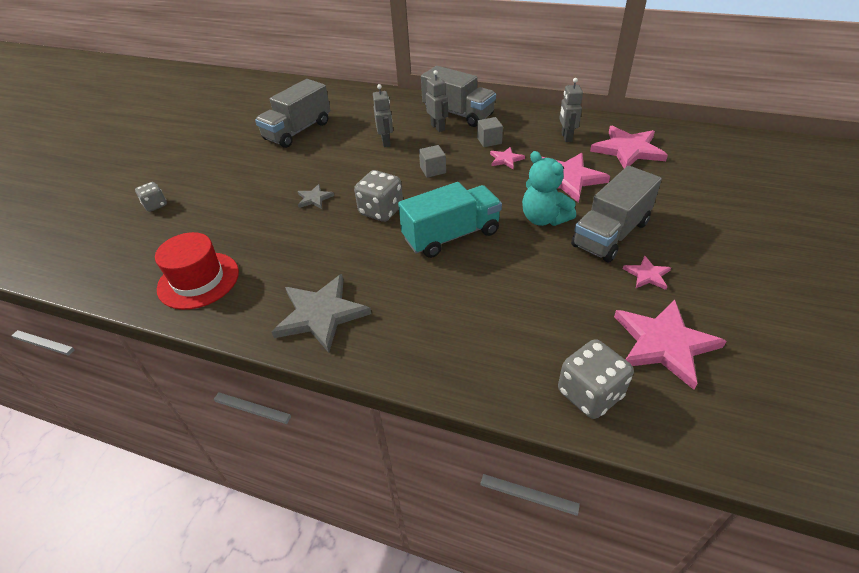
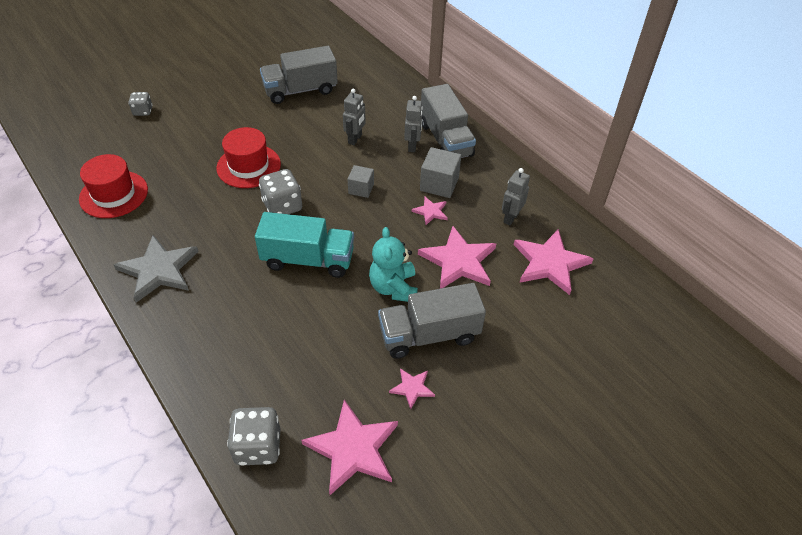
camera: 30 degrees right, 5 degrees up
(314, 198) = (248, 166): grey star -> red hat
(489, 141) = (439, 184): grey cube -> grey cube, size x1.54

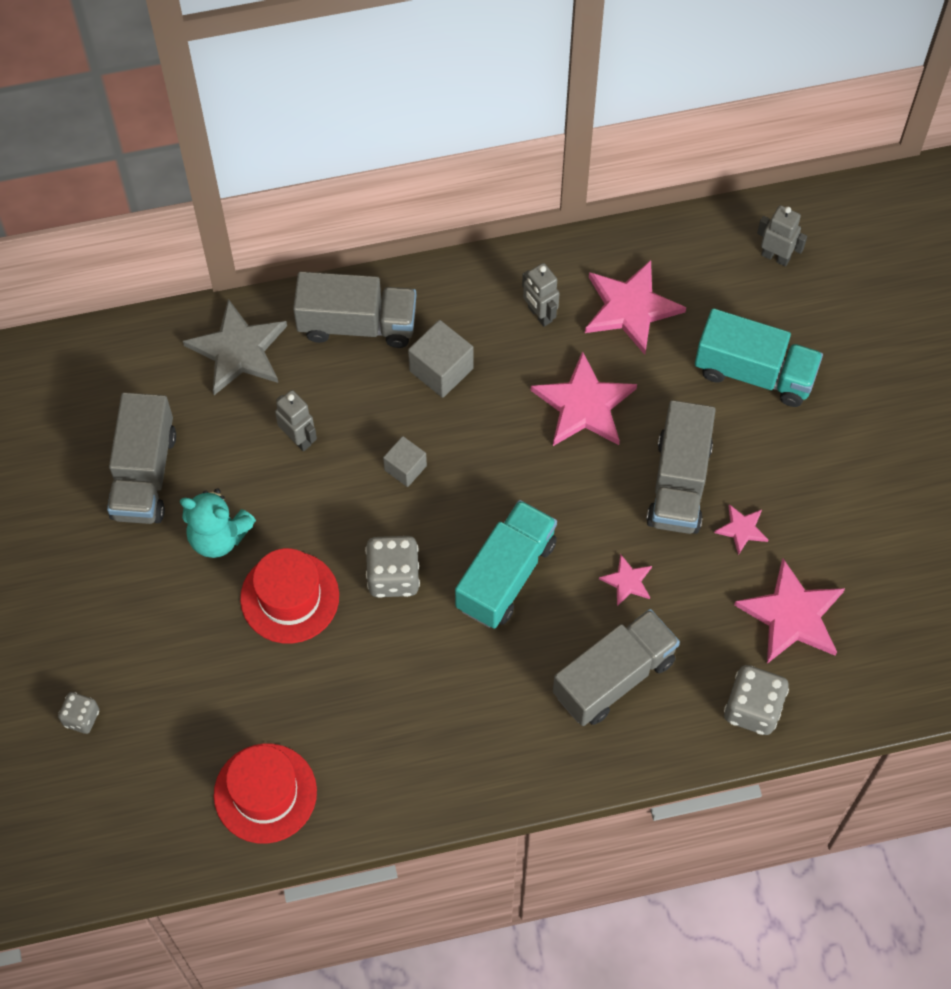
camera: 65 degrees left, 15 degrees up
(159, 270) = (444, 760): grey star -> grey star (238, 350)
(253, 344) = (614, 677): none -> grey truck
(393, 287) = (594, 493): turquoise teddy bear -> turquoise teddy bear (218, 536)
(412, 146) = (349, 371): grey robot -> grey robot (775, 256)
(431, 211) = (486, 401): pink star -> pink star (627, 581)
(550, 354) = (754, 373): none -> turquoise truck

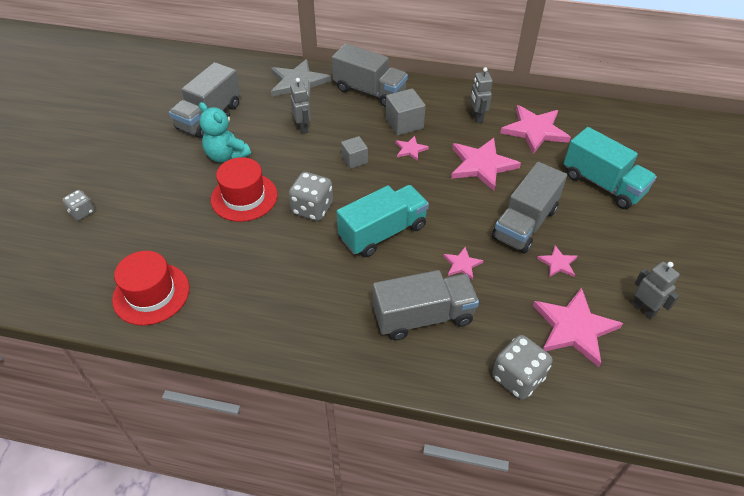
camera: 25 degrees right, 15 degrees down
(473, 416) = (410, 149): none -> pink star
(775, 256) = (640, 134): grey robot -> grey robot (643, 309)

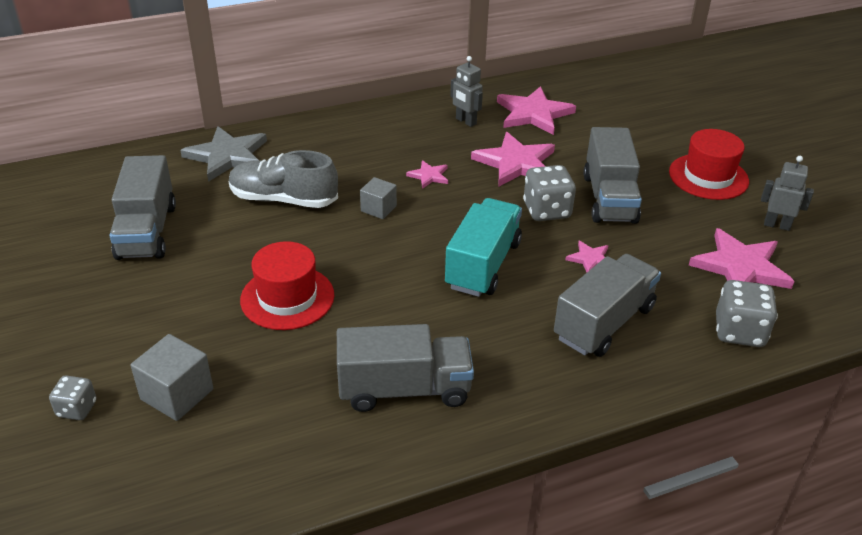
camera: 35 degrees left, 10 degrees down
(151, 294) = (278, 451): red hat -> red hat (708, 177)
(226, 155) = (216, 264): turquoise teddy bear -> none
(303, 128) = (283, 199): grey robot -> grey shoe
(312, 208) = (382, 275): grey dice -> grey dice (547, 211)
(369, 91) = (324, 136): grey truck -> grey truck (404, 389)
(404, 123) = (396, 154): grey cube -> grey cube (177, 394)
(558, 263) = (672, 219): pink star -> none
(603, 184) = (640, 137): turquoise truck -> none

